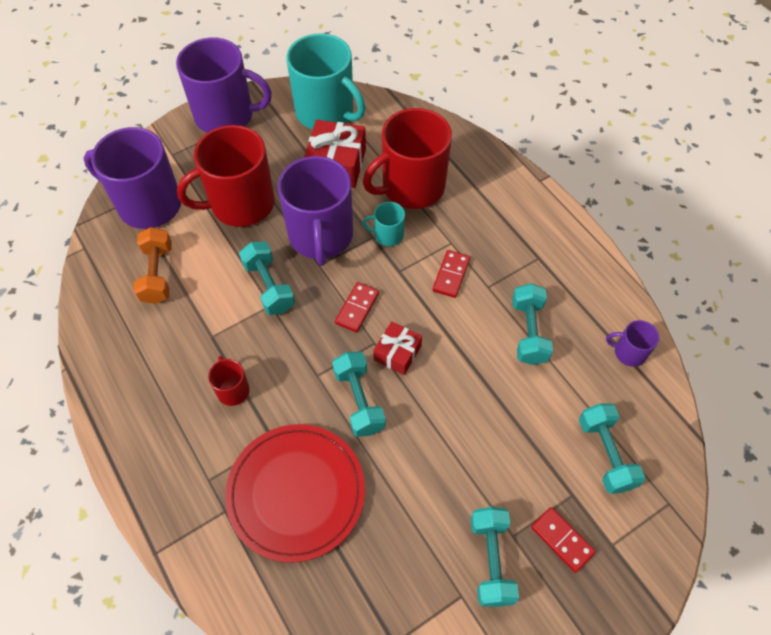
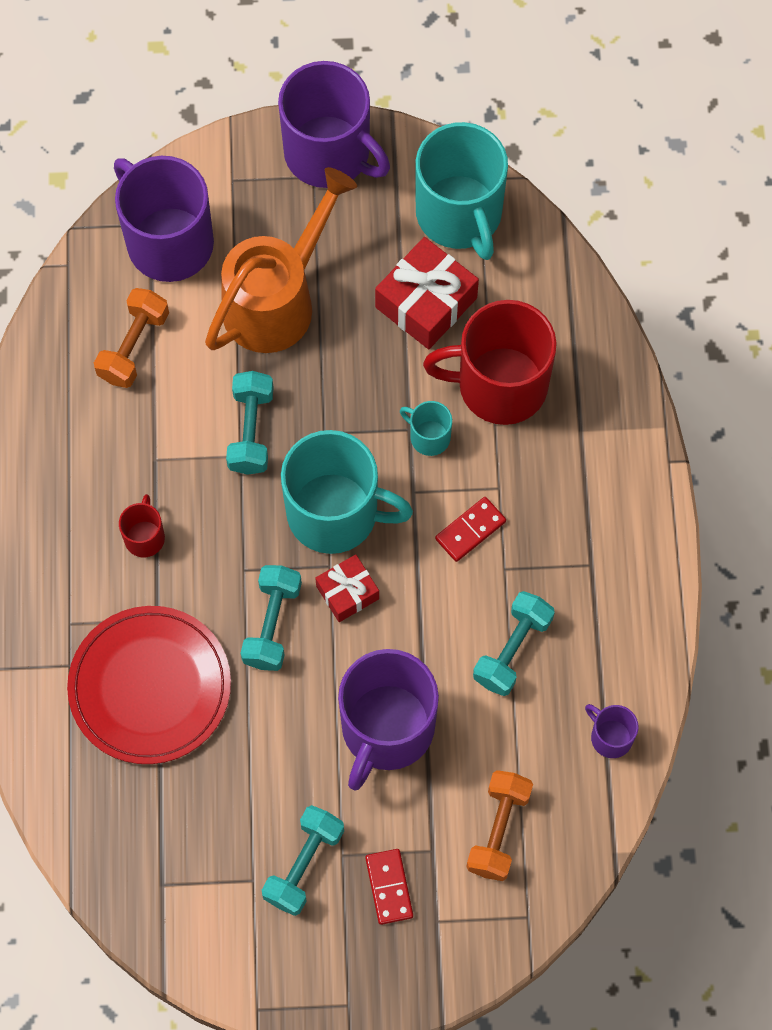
camera: 30 degrees right, 10 degrees up
(241, 204) = (278, 299): red mug -> orange watering can
(321, 236) = (348, 395): purple mug -> purple mug (386, 729)
(357, 308) = (335, 513): red domino -> turquoise mug
(605, 454) = (498, 830): turquoise dumbbell -> orange dumbbell

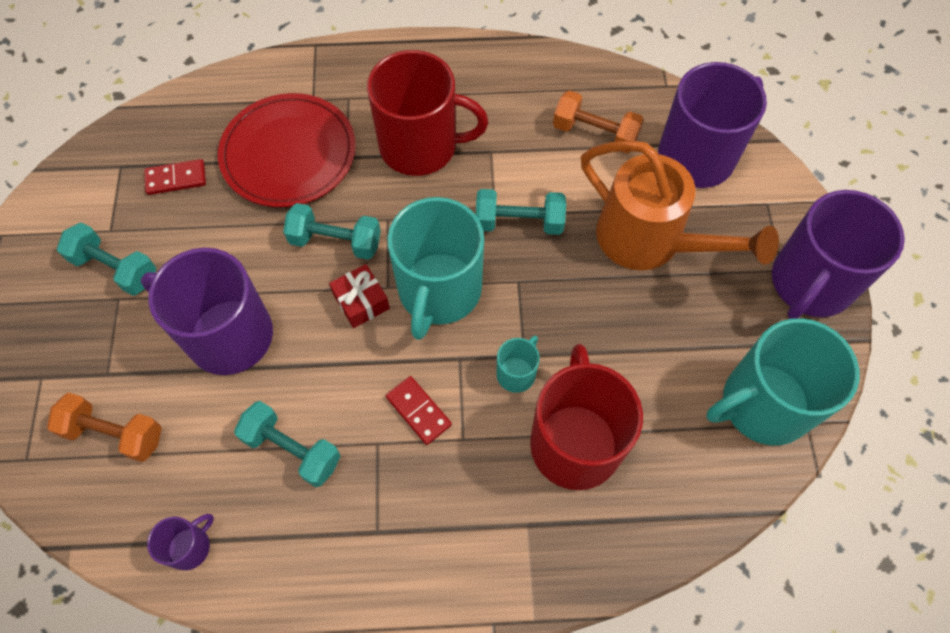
camera: 90 degrees right, 5 degrees down
(145, 537) = (420, 146): red mug -> red mug, size x2.23
(389, 887) = (81, 337): red domino -> red domino (176, 179)
(426, 302) = (660, 371): red gift -> none

